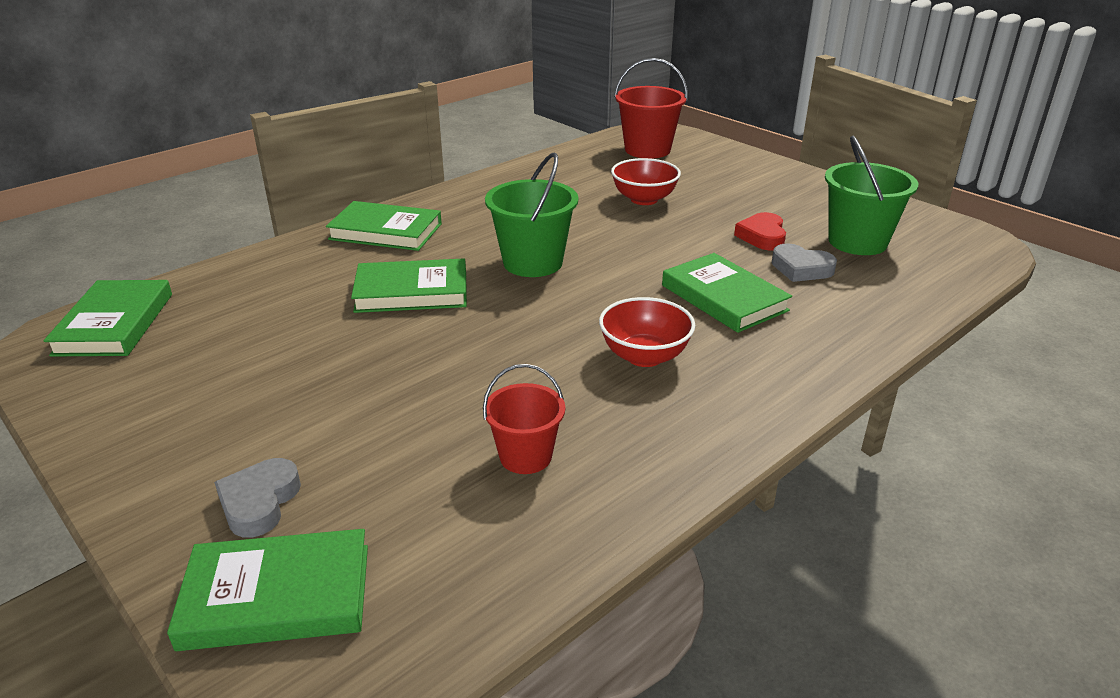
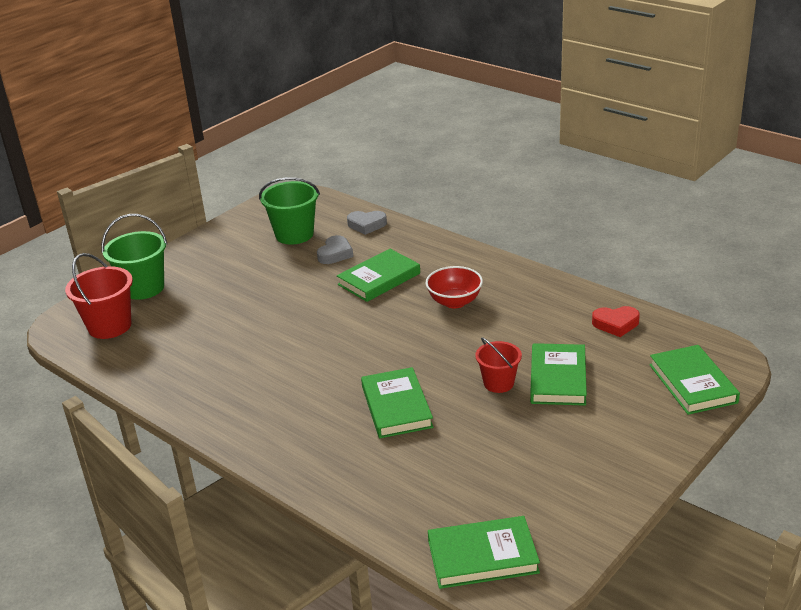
camera: 95 degrees left, 0 degrees up
(259, 502) = (638, 409): grey heart -> grey heart (366, 225)
(385, 232) = (292, 445): green book -> green book (558, 378)
(525, 456) = (562, 329): red bucket -> red bucket (498, 383)
(533, 262) = (341, 358): green bucket -> green bucket (143, 288)
(644, 199) = (223, 319): red bowl -> none
(762, 236) = (288, 267): red heart -> red heart (616, 324)

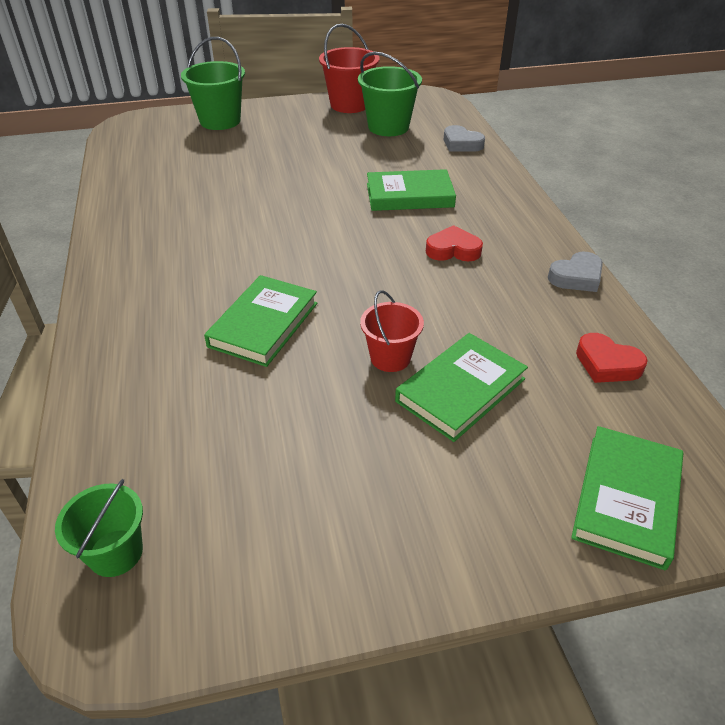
camera: 35 degrees right, 10 degrees up
(109, 326) = (157, 138): red bucket -> red bucket (349, 105)
(335, 254) = (401, 157): grey heart -> grey heart (576, 277)
(454, 302) = (453, 250): red bowl -> red heart
(482, 556) = (116, 553): green book -> green bucket

